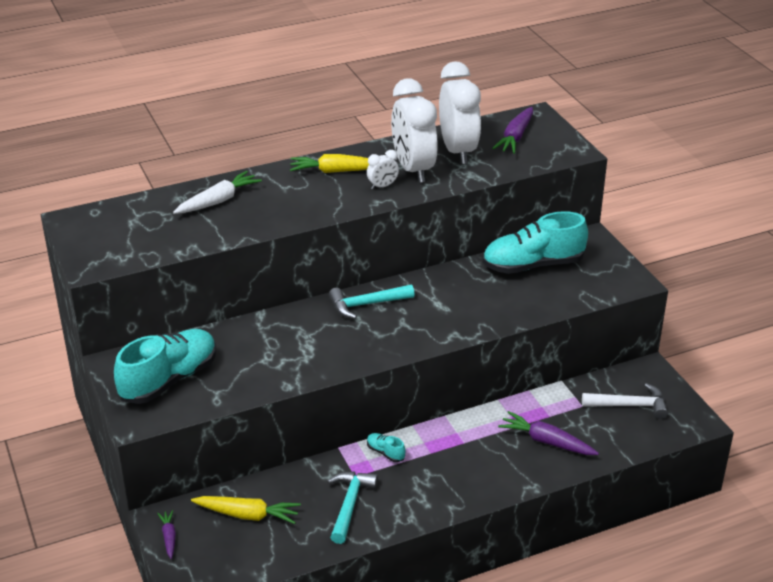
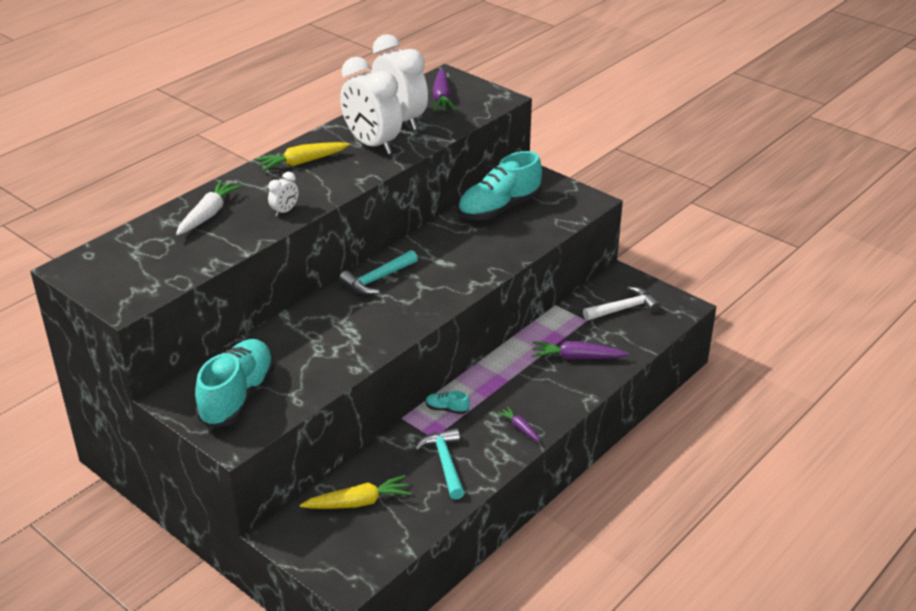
camera: 25 degrees left, 0 degrees up
(169, 537) = (297, 547): purple carrot -> purple carrot (520, 428)
(382, 186) = (355, 165): white clock -> white clock (285, 211)

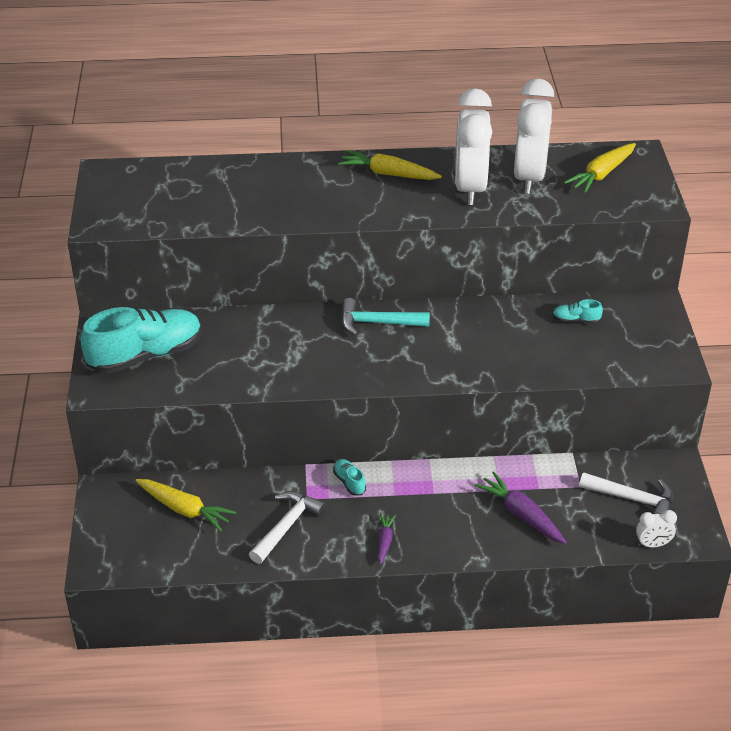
camera: 45 degrees right, 5 degrees up
(208, 214) = (254, 182): white carrot -> none
(285, 211) = (312, 211): white clock -> white clock (653, 544)
(442, 98) = (601, 174): purple carrot -> yellow carrot
(445, 463) = (287, 526): turquoise hammer -> white hammer
(499, 208) = (576, 320): turquoise shoe -> turquoise shoe, size x0.41

